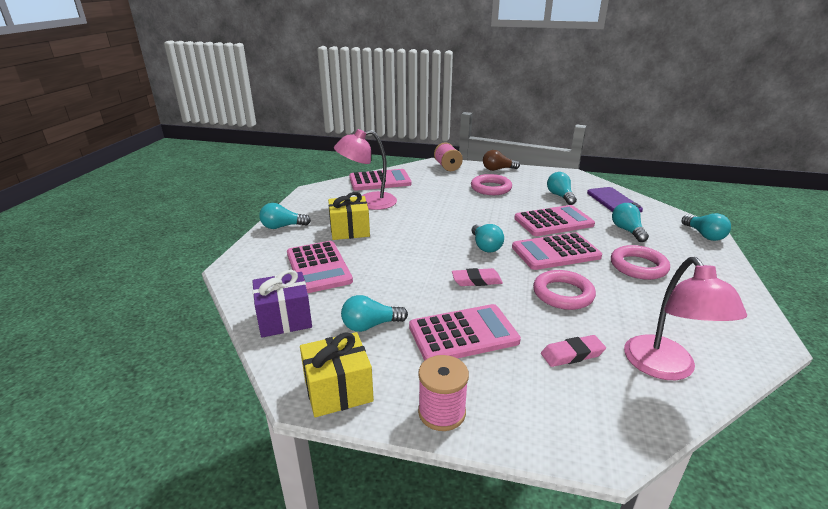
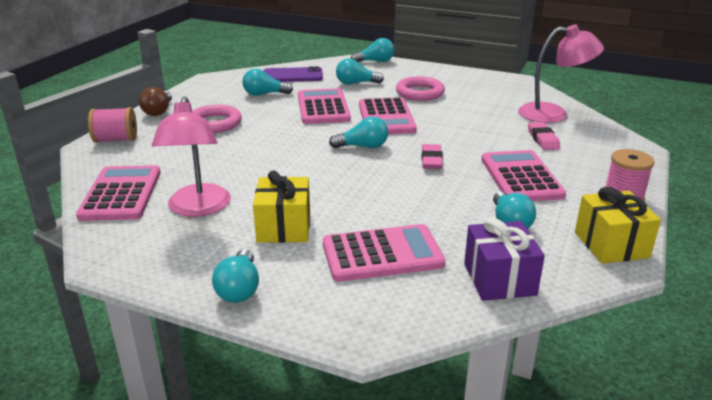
camera: 80 degrees left, 0 degrees up
(563, 294) = (459, 127): pink ring -> none

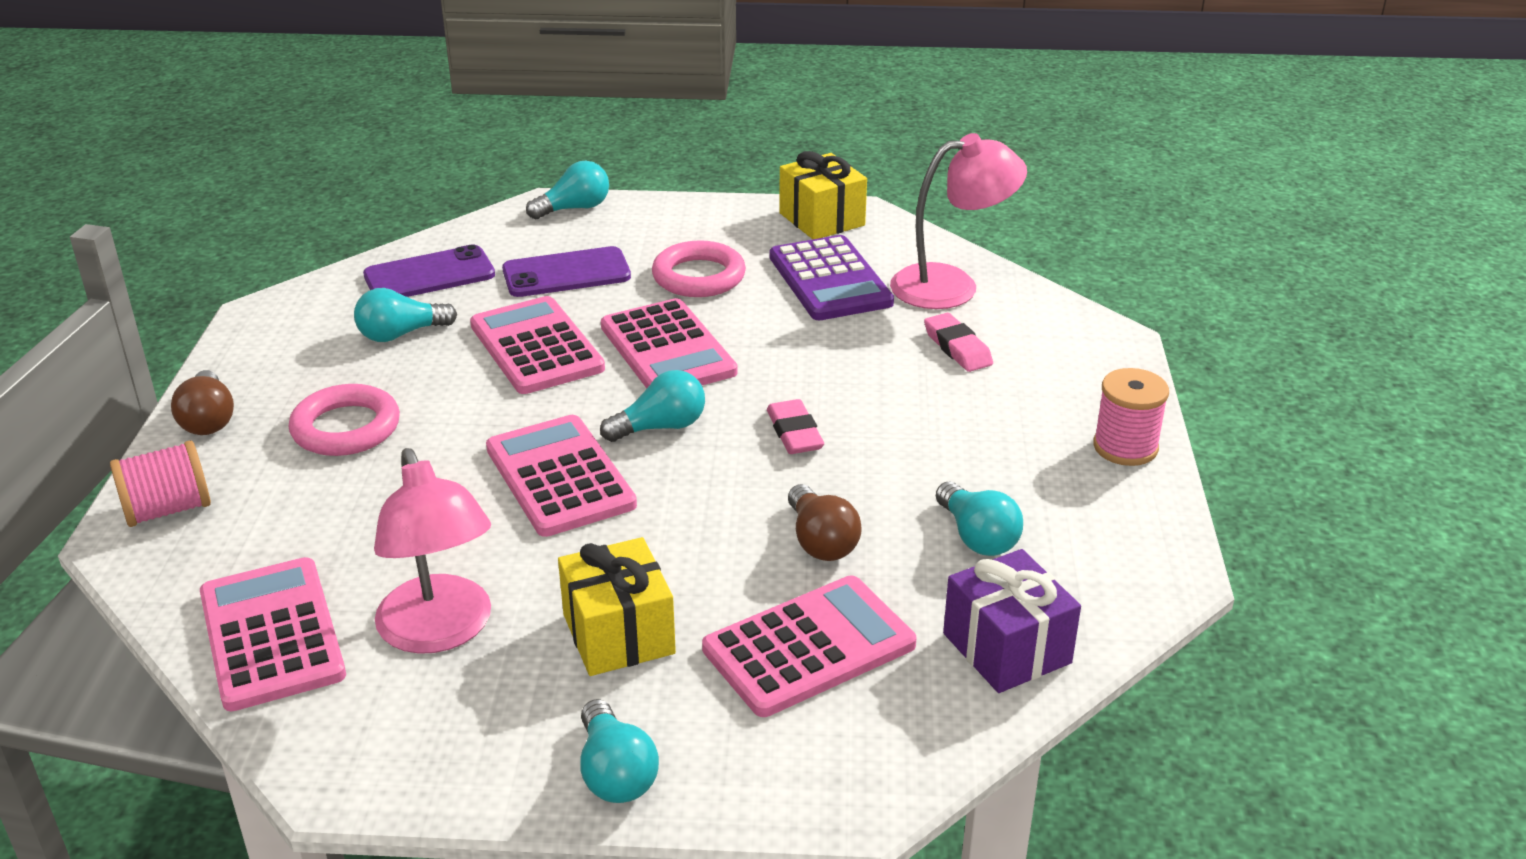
camera: 20 degrees left, 5 degrees up
(356, 83) = (566, 273): turquoise light bulb -> purple phone
(417, 208) = (821, 541): none -> brown light bulb
(487, 103) = (830, 280): none -> purple calculator
(521, 177) = (956, 439): pink calculator -> pink calculator (560, 477)
(611, 245) = (1140, 543): yellow gift -> yellow gift (821, 219)

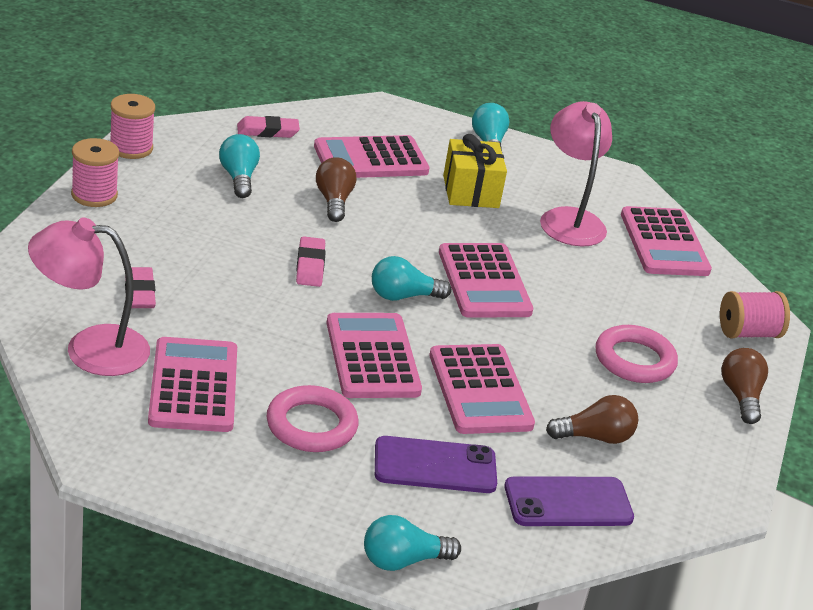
camera: 170 degrees left, 0 degrees up
(401, 334) = (595, 437): turquoise light bulb -> brown light bulb
(821, 219) = (147, 464): yellow gift -> none
(830, 280) = (193, 386): purple calculator -> pink calculator
(1006, 648) = (267, 131): purple gift -> pink eraser
(1161, 538) = (131, 148): none -> pink spool

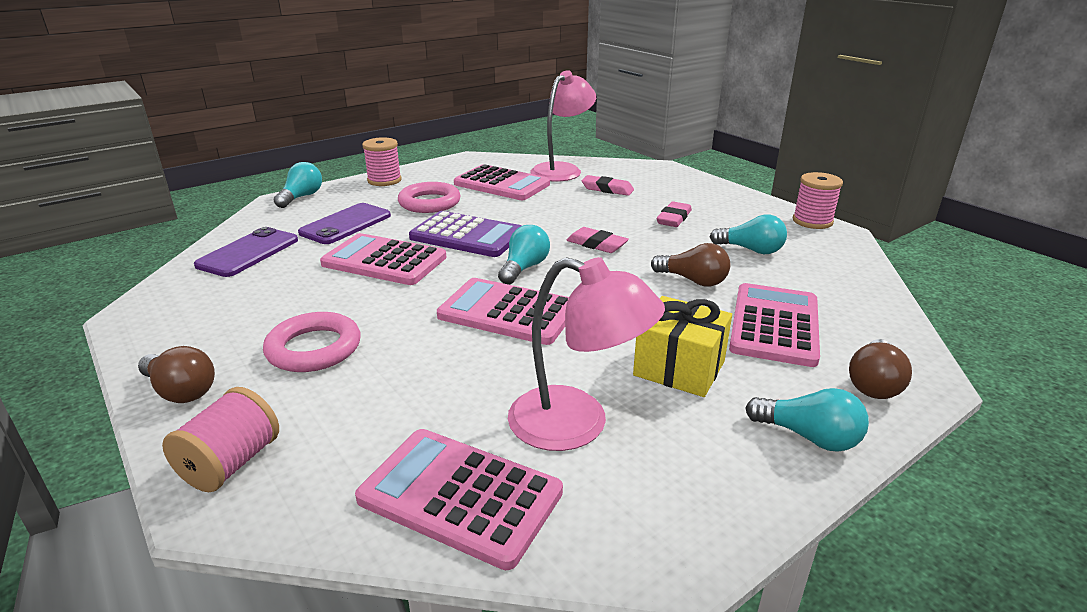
camera: 130 degrees right, 5 degrees down
(94, 195) = (739, 198): pink spool -> pink spool (384, 180)
(267, 131) = (845, 284): pink eraser -> pink eraser (674, 218)
(372, 357) = (467, 236): pink calculator -> purple calculator
(595, 437) = (275, 286): brown light bulb -> brown light bulb (873, 384)

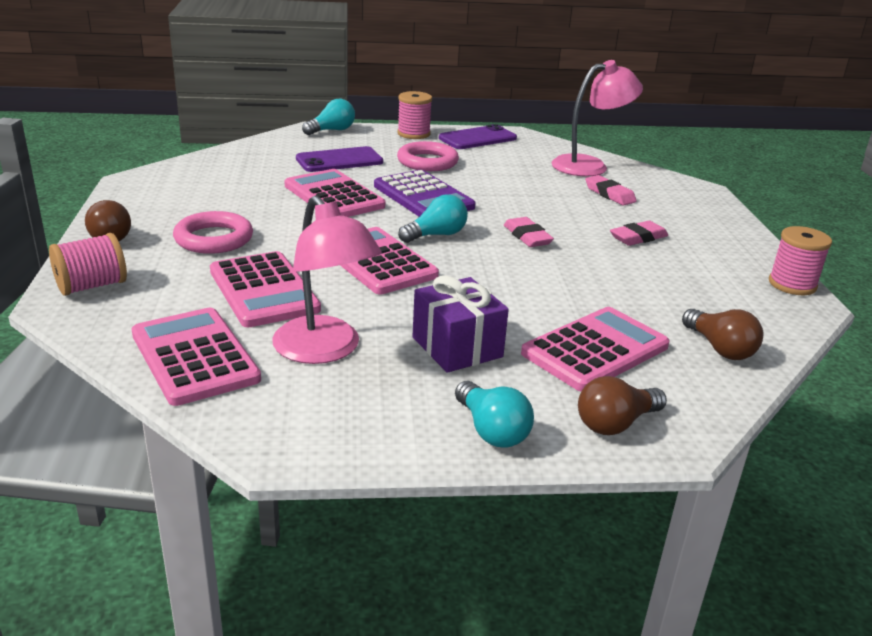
camera: 30 degrees right, 0 degrees up
(248, 253) = (246, 161): purple phone -> purple phone (477, 138)
(502, 184) = (512, 163): pink calculator -> pink calculator (264, 290)
(679, 368) = (457, 347): yellow gift -> purple gift
(693, 280) = (573, 292): brown light bulb -> brown light bulb (720, 348)
(751, 250) = (675, 287): turquoise light bulb -> none

